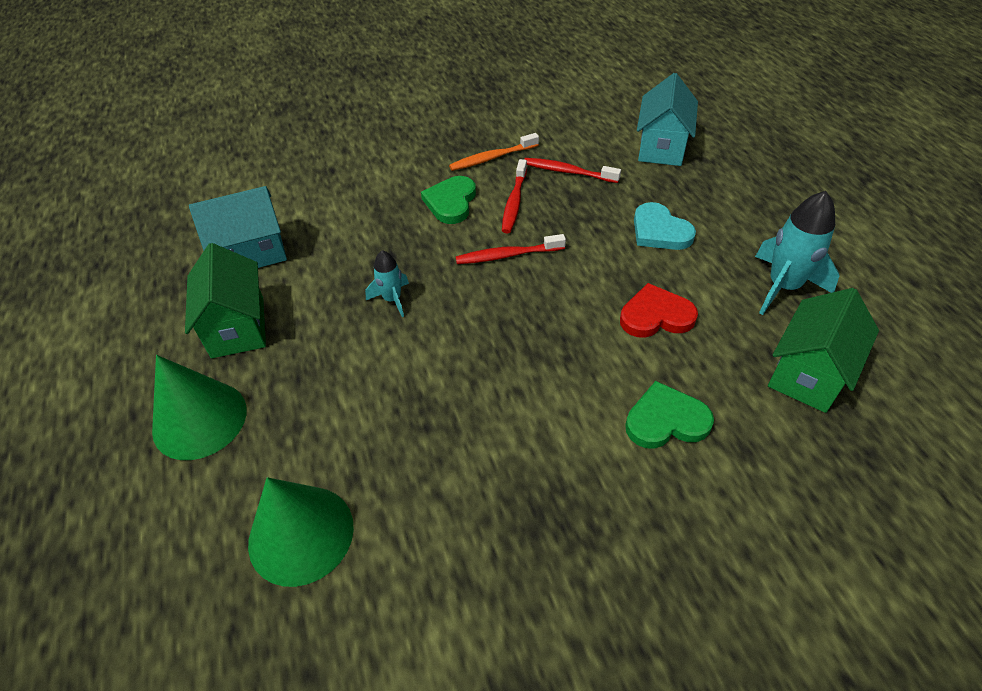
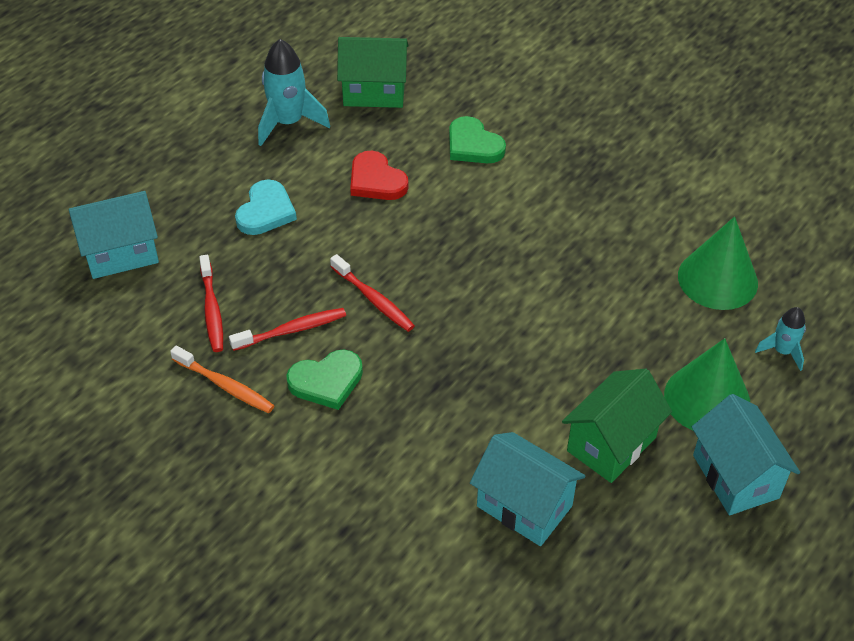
camera: 125 degrees left, 0 degrees up
(123, 389) = (735, 476): none -> turquoise house
(392, 299) = (490, 351): turquoise rocket -> turquoise rocket (782, 351)

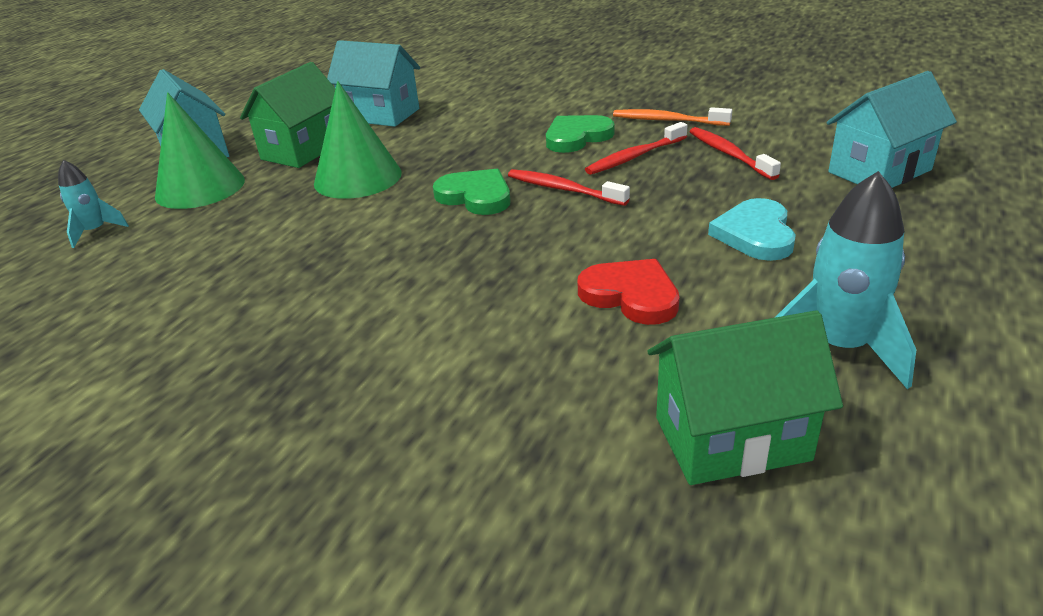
camera: 170 degrees right, 15 degrees down
(473, 145) = (496, 377): green heart -> green heart (476, 196)
(717, 279) = (137, 278): green cone -> green cone (358, 178)

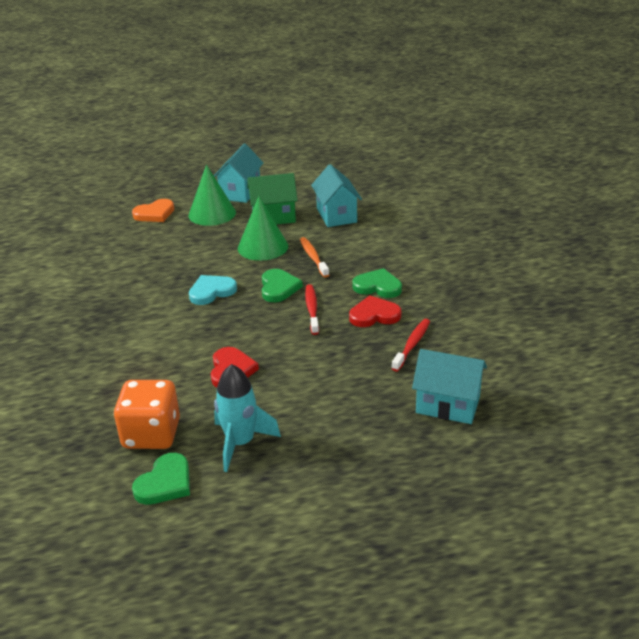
camera: 50 degrees right, 0 degrees up
(95, 231) = (155, 213): turquoise rocket -> orange heart
(635, 156) = (374, 315): red toothbrush -> red heart
(668, 121) = (435, 307): orange toothbrush -> orange toothbrush (313, 258)
(731, 438) = (151, 434): green house -> orange dice
(755, 234) = (324, 386): turquoise heart -> turquoise heart (211, 291)
(900, 470) = (165, 483): none -> green heart

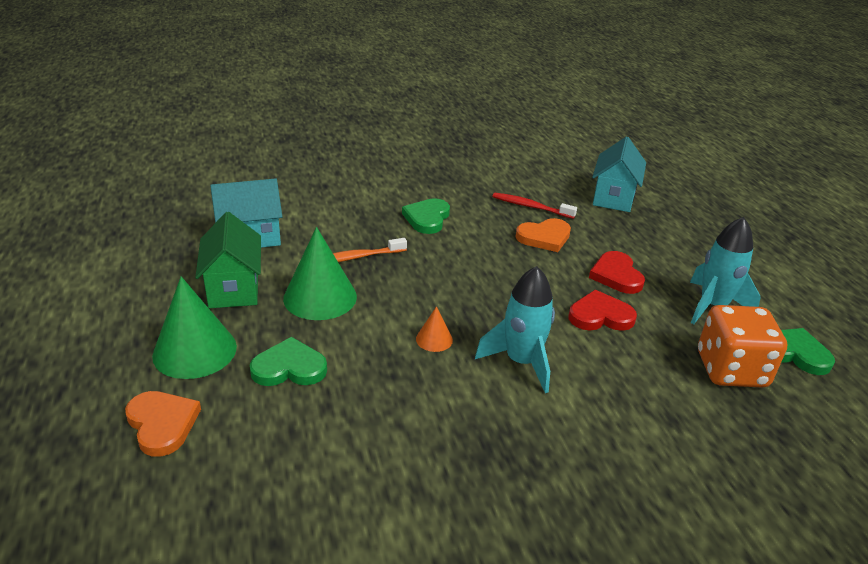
camera: 95 degrees left, 0 degrees up
(181, 327) = (521, 362): none -> turquoise rocket
(211, 291) = (434, 339): turquoise heart -> orange cone
(240, 192) = (130, 322): turquoise house -> none
(278, 288) = (427, 283): green heart -> green heart (289, 368)
(312, 309) = (474, 260): red toothbrush -> none
(354, 349) = (544, 237): none -> orange heart
(374, 315) = (482, 223): red heart -> red heart (616, 275)

